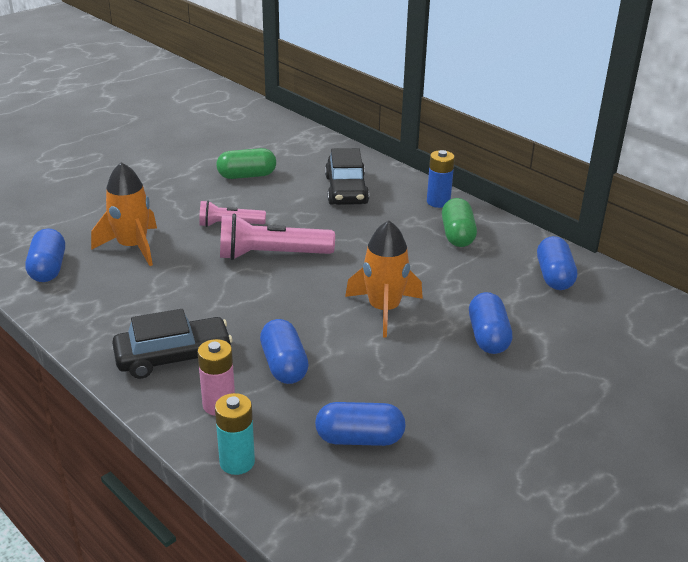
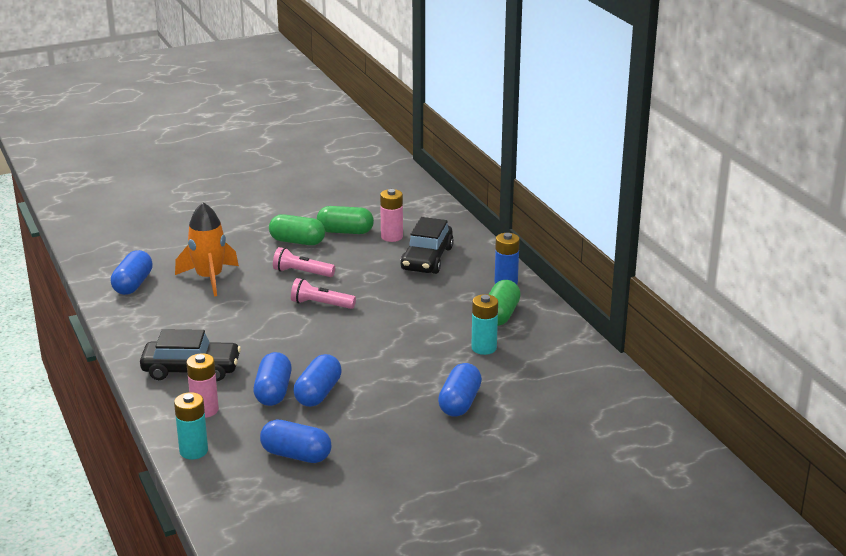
camera: 20 degrees right, 5 degrees down
(204, 193) = (297, 241): none -> green capsule
(271, 255) = (321, 304): pink flashlight -> pink flashlight, size x0.61
(296, 174) = (392, 237): none -> pink battery
(384, 309) = (386, 365): orange rocket -> none
(467, 272) = (484, 348): none -> turquoise battery
(554, 276) = (562, 365): blue capsule -> blue capsule (318, 393)

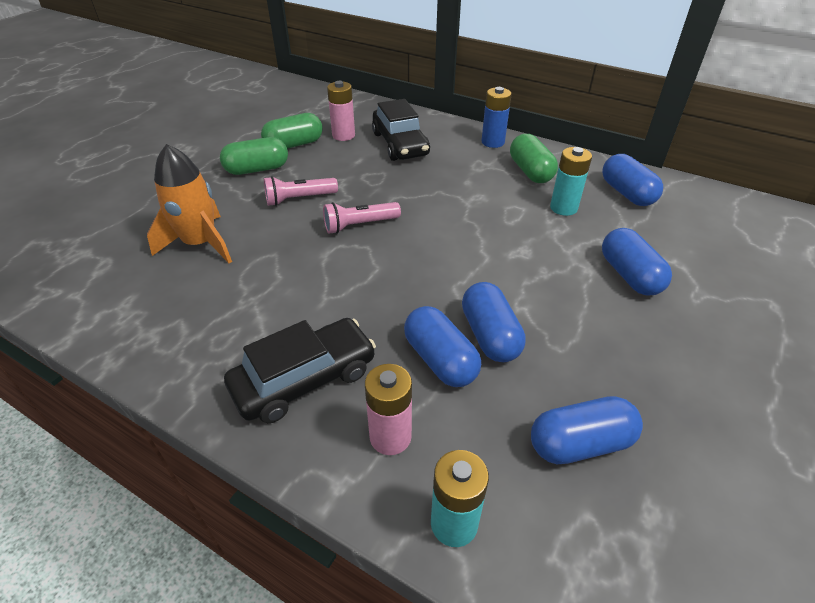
camera: 35 degrees left, 15 degrees up
(133, 284) = (105, 290): blue capsule -> blue capsule (627, 193)

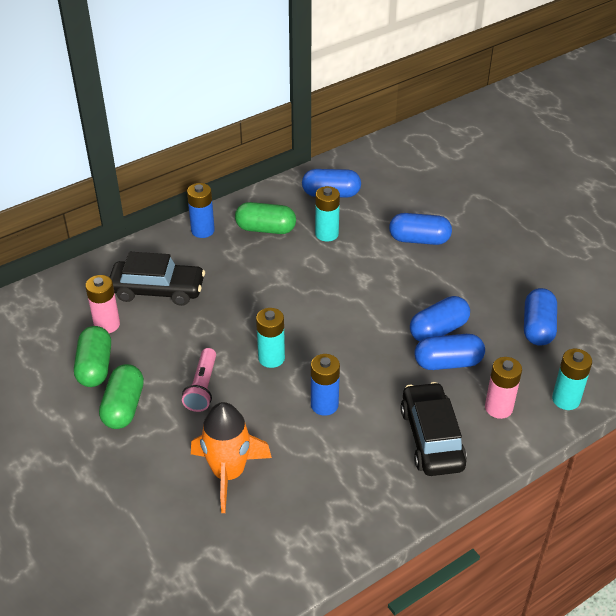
camera: 65 degrees left, 0 degrees up
(315, 277) = (324, 405): none -> blue battery
(359, 225) = (271, 358): pink flashlight -> turquoise battery
(490, 335) = (438, 330): blue capsule -> blue capsule turned 45 degrees counterclockwise

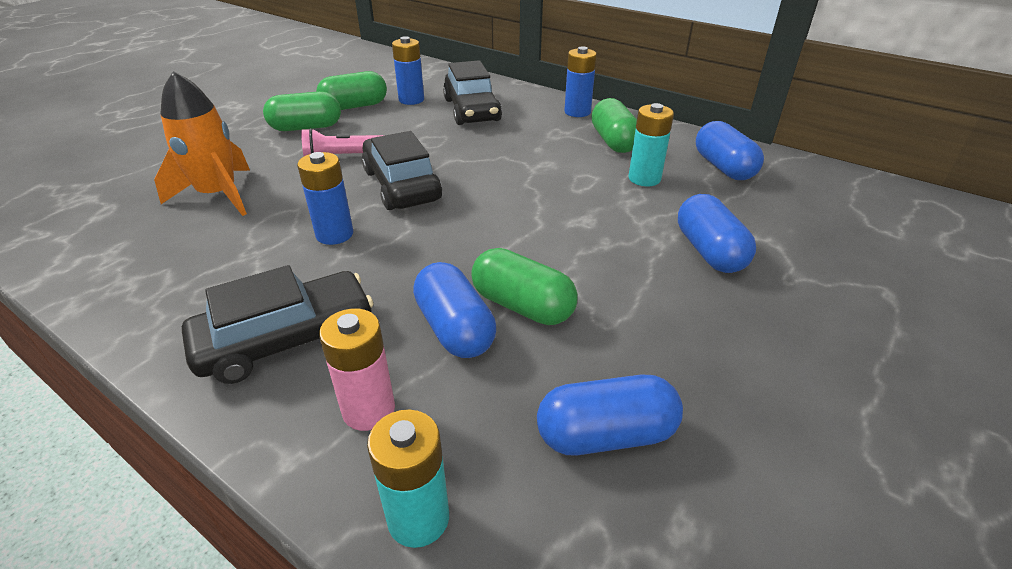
camera: 70 degrees right, 5 degrees down
(107, 324) = (411, 100): pink battery -> blue battery
(271, 358) = (402, 185): turquoise battery -> black car
(438, 330) = (522, 306): blue capsule -> green capsule

